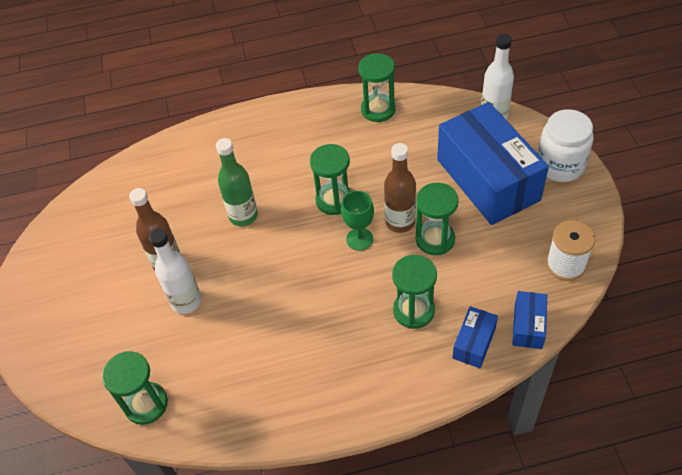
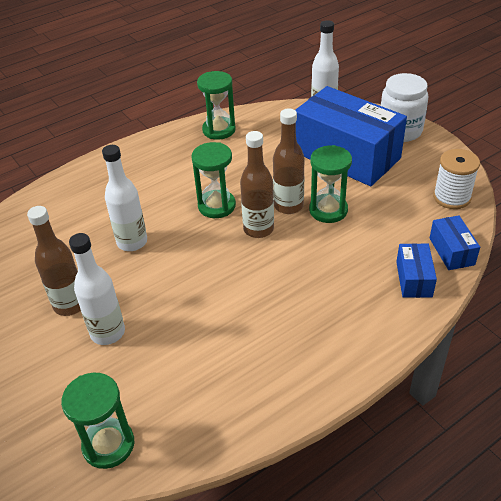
camera: 25 degrees left, 10 degrees down
(243, 216) = (132, 242): green bottle -> white bottle
(359, 239) = (258, 229): green goblet -> brown bottle
(413, 310) = (343, 270): green hourglass -> none

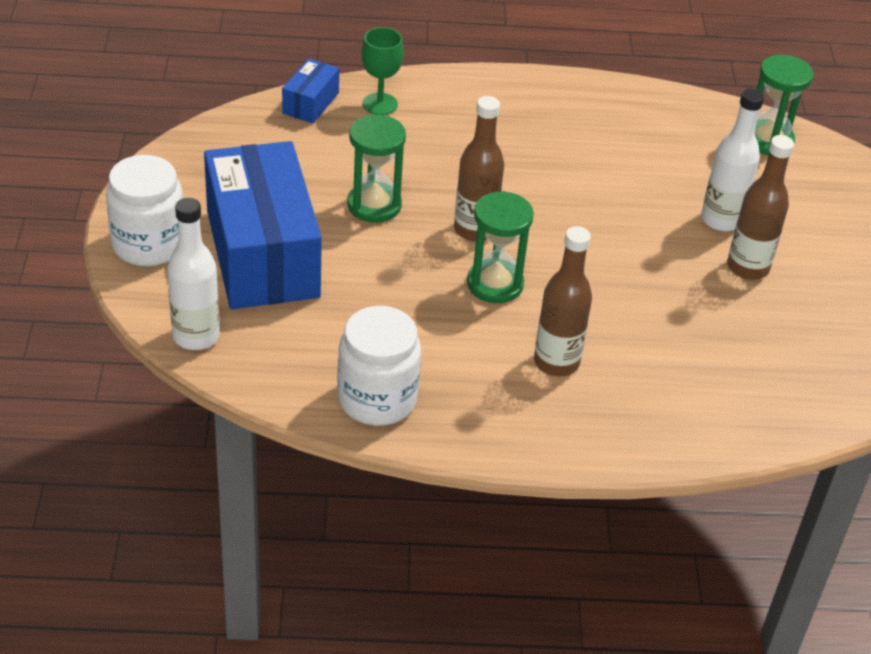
camera: 150 degrees left, 0 degrees up
(132, 242) = (634, 298): white bottle -> none
(219, 130) = (377, 399): green hourglass -> white jar
(288, 206) = (411, 235): brown bottle -> brown bottle (556, 362)
(414, 279) = (380, 104): blue box -> green goblet
(451, 197) = (227, 142): white spool -> none

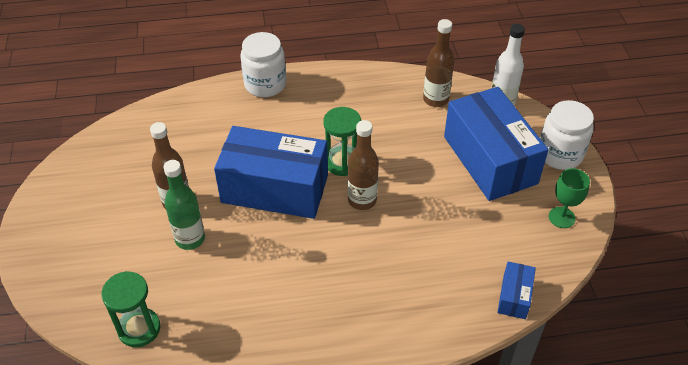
camera: 175 degrees right, 5 degrees up
(374, 205) = (434, 208): green hourglass -> none
(377, 399) = (393, 86): white jar -> white jar (265, 84)
(380, 104) = (460, 307): green goblet -> green goblet (561, 217)
(556, 362) = (299, 120): brown bottle -> brown bottle (435, 99)
(602, 263) = (275, 189): none -> blue box
(721, 220) = (190, 239): white bottle -> green bottle

